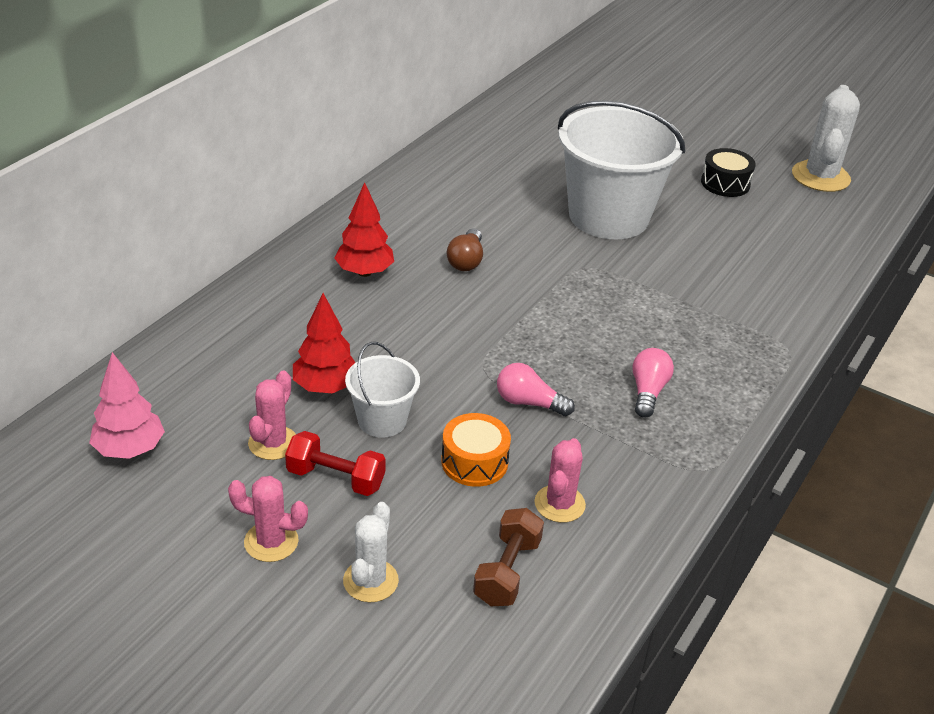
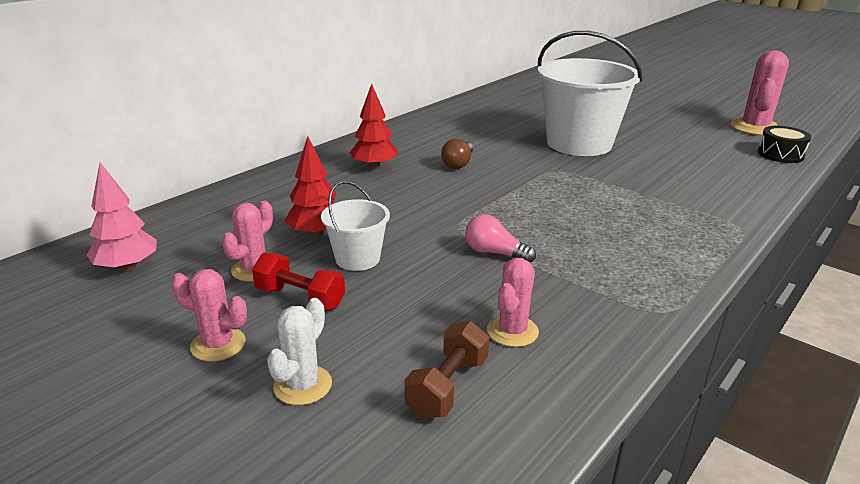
camera: 10 degrees right, 10 degrees down
(474, 462) = (434, 293): orange drum -> none
(648, 392) = (607, 250): pink light bulb -> none
(725, 183) = (675, 129): black drum -> black drum (780, 154)
(820, 177) = (755, 128): white cactus -> pink cactus

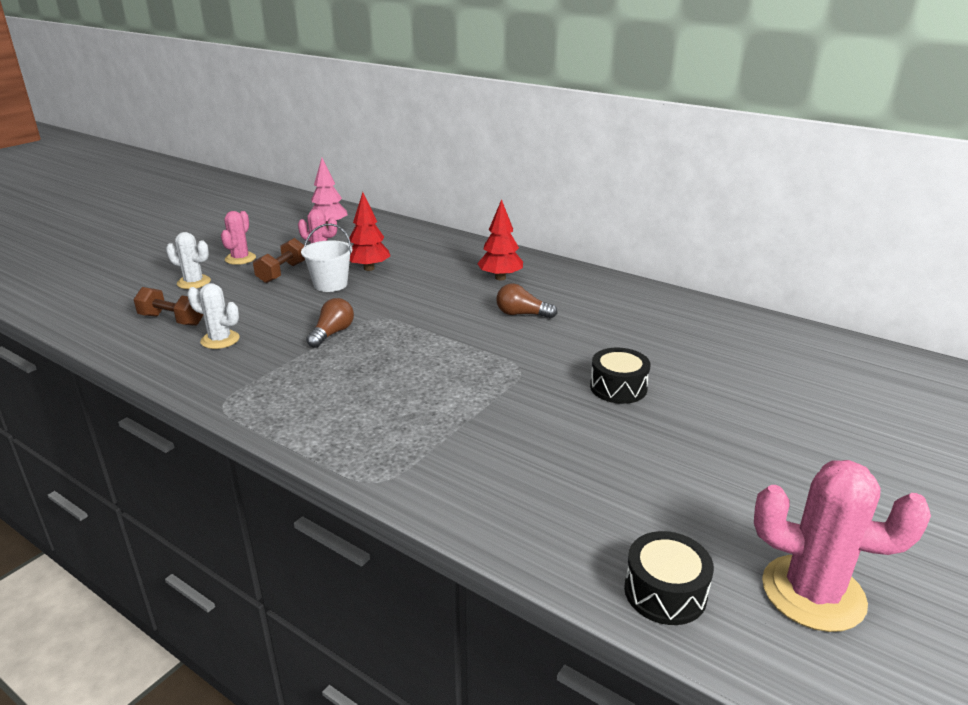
camera: 85 degrees right, 0 degrees up
(300, 298) = (282, 273): red dumbbell -> brown dumbbell
(494, 253) = (332, 333): pink light bulb -> brown light bulb
(512, 331) = (220, 340): pink cactus -> white cactus
(579, 143) = (618, 387): white bucket -> black drum

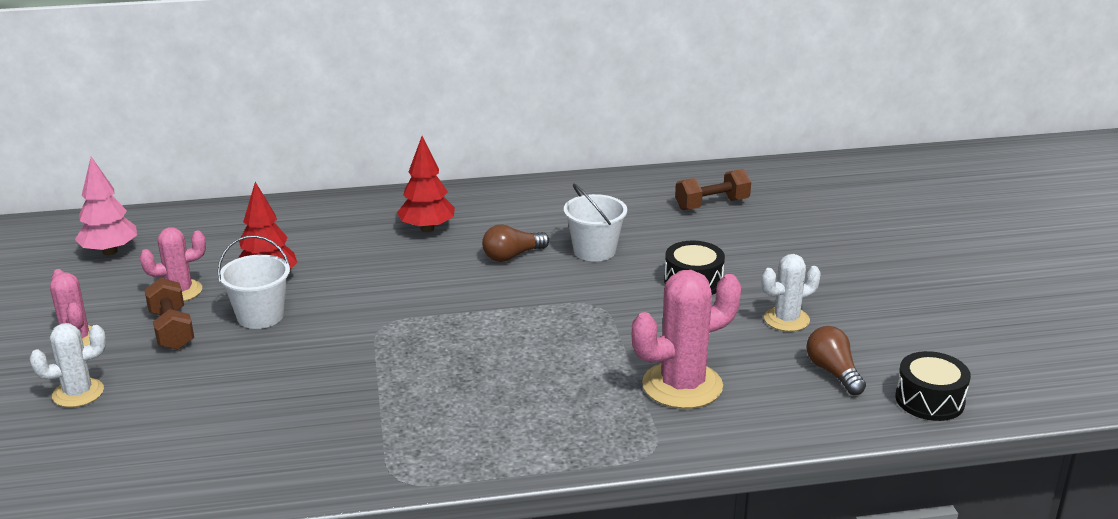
camera: 45 degrees left, 0 degrees up
(172, 320) = (151, 442): brown dumbbell -> brown dumbbell (712, 204)
(220, 340) = (260, 430): white cactus -> white cactus (786, 319)
(332, 333) = (369, 362): brown light bulb -> brown light bulb (833, 372)
(582, 335) = (594, 251): none -> white bucket
(813, 593) = (992, 352): pink cactus -> pink cactus (682, 386)

